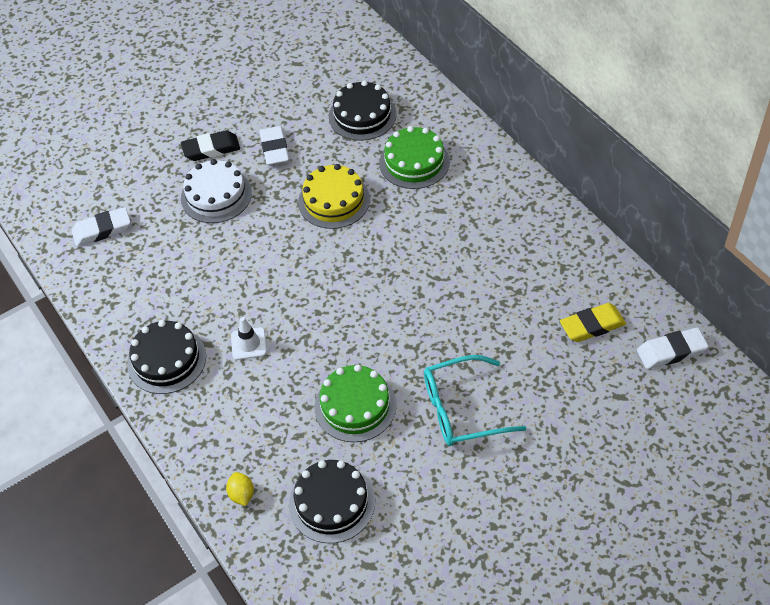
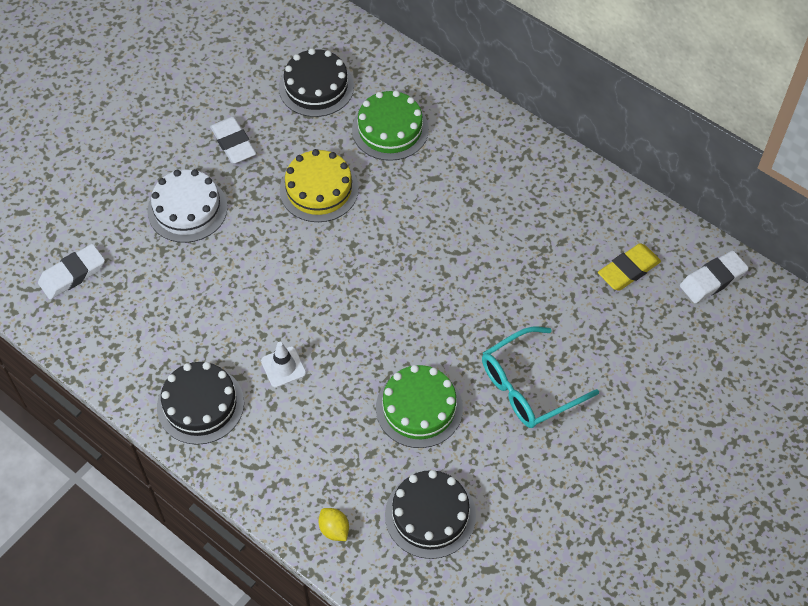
camera: 20 degrees left, 5 degrees up
(211, 149) = (162, 157): black eraser -> none

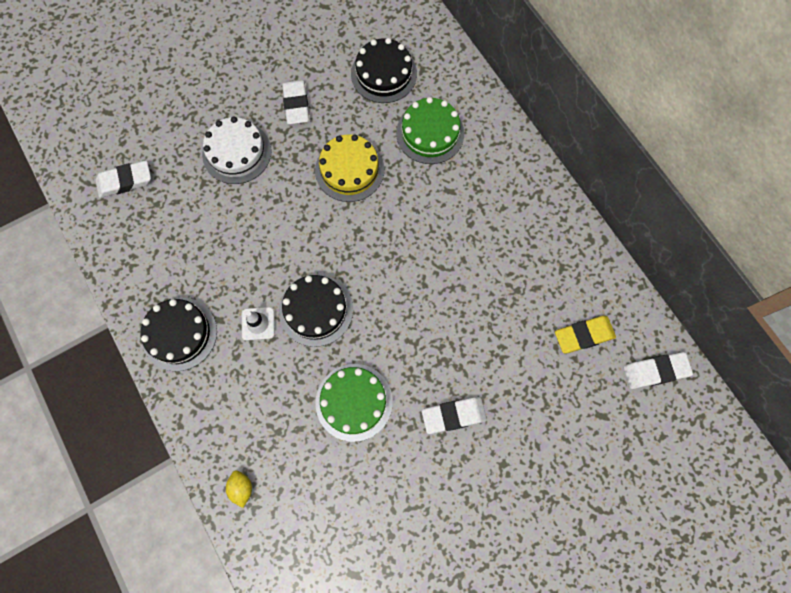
camera: 20 degrees right, 15 degrees up
(430, 515) = (324, 505): black cake -> black cake (316, 310)
(528, 386) = (453, 415): turquoise glasses -> white eraser

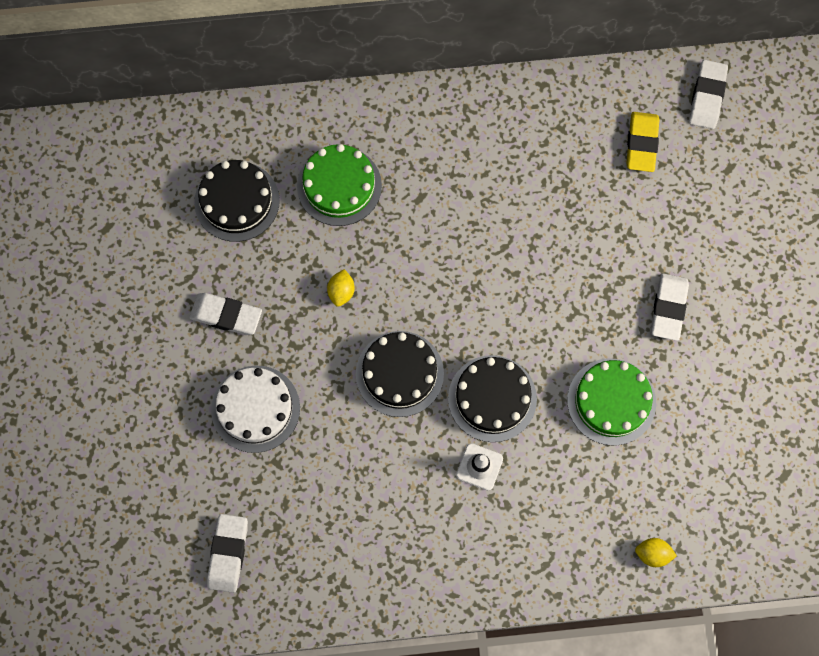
camera: 65 degrees left, 0 degrees up
(179, 334) = (452, 558): black cake -> black cake (399, 373)
(349, 170) = (341, 292): yellow cake -> yellow lemon

